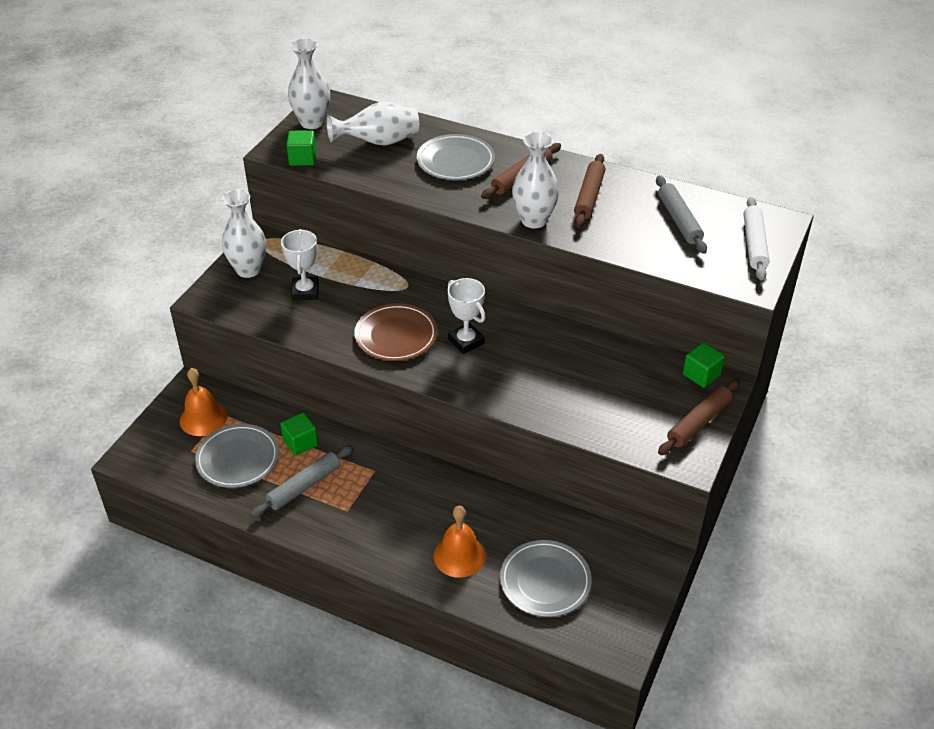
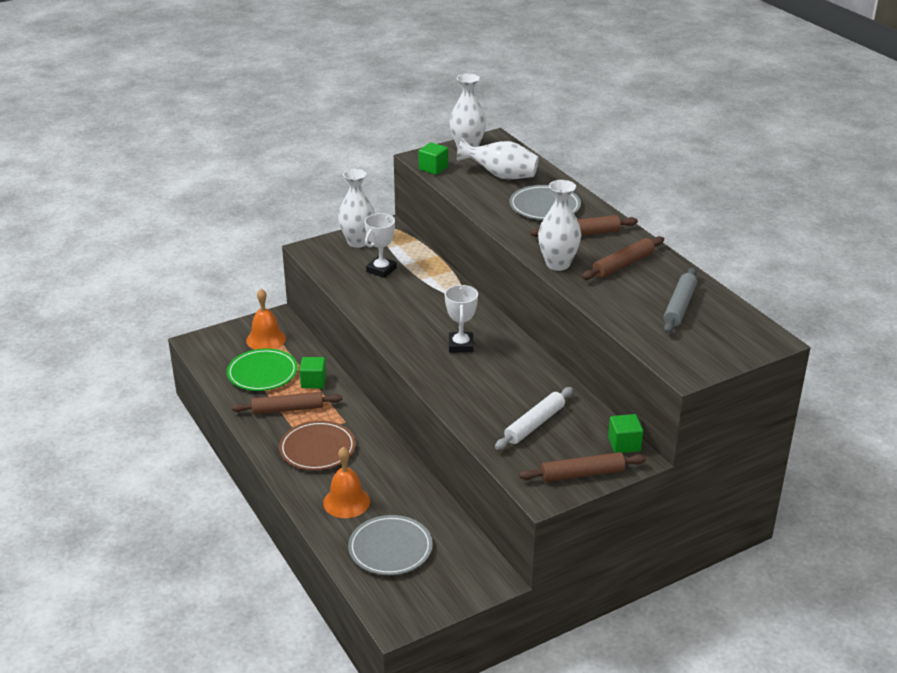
camera: 35 degrees right, 10 degrees down
(238, 459) = (262, 373): grey plate -> green plate
(304, 486) = (287, 409): grey rolling pin -> brown rolling pin
(396, 336) = (414, 321): brown plate -> brown plate (317, 449)
(754, 244) = (725, 346): white rolling pin -> white rolling pin (534, 424)

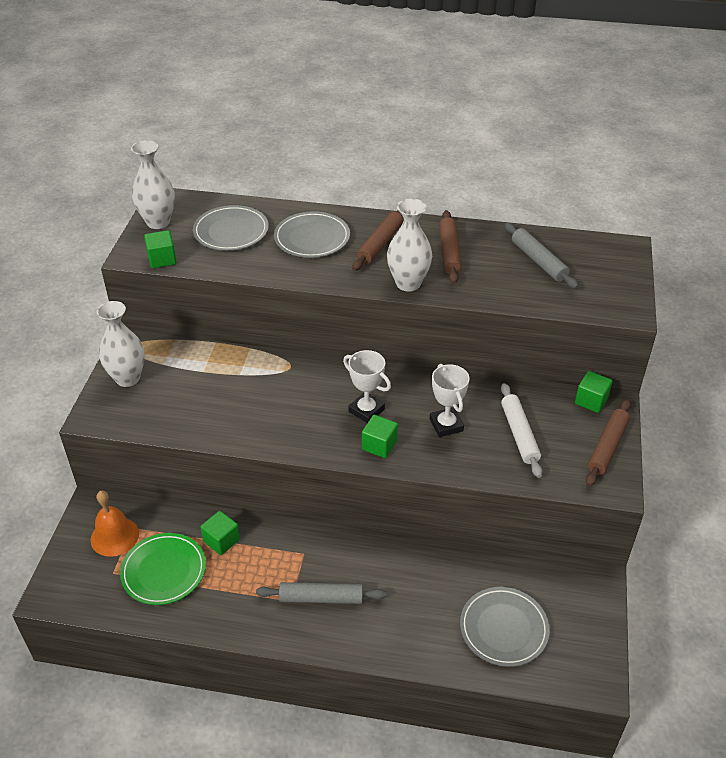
camera: 50 degrees left, 10 degrees up
(287, 409) = (240, 585): brown rolling pin -> none
(317, 449) = (321, 598): brown plate -> grey rolling pin
(346, 502) = (415, 622): orange bell -> none
(381, 270) = (192, 390): white trophy -> white trophy (446, 425)
(435, 367) = (379, 445): none -> green cube
(501, 176) = (231, 231): white vase -> grey plate

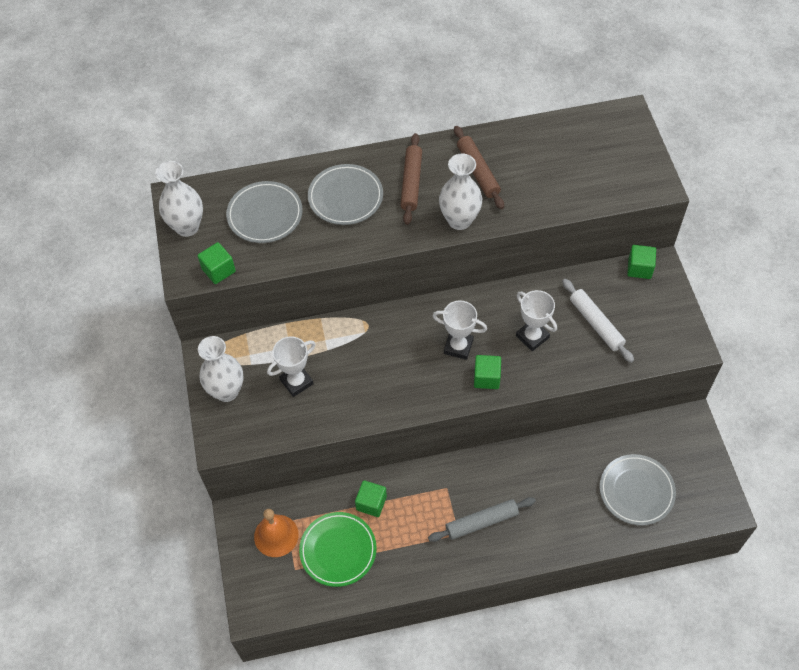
camera: 20 degrees left, 15 degrees up
(195, 391) = (296, 382): none -> white trophy
(538, 261) = (560, 155): grey rolling pin -> none
(607, 447) = (671, 310): brown rolling pin -> none

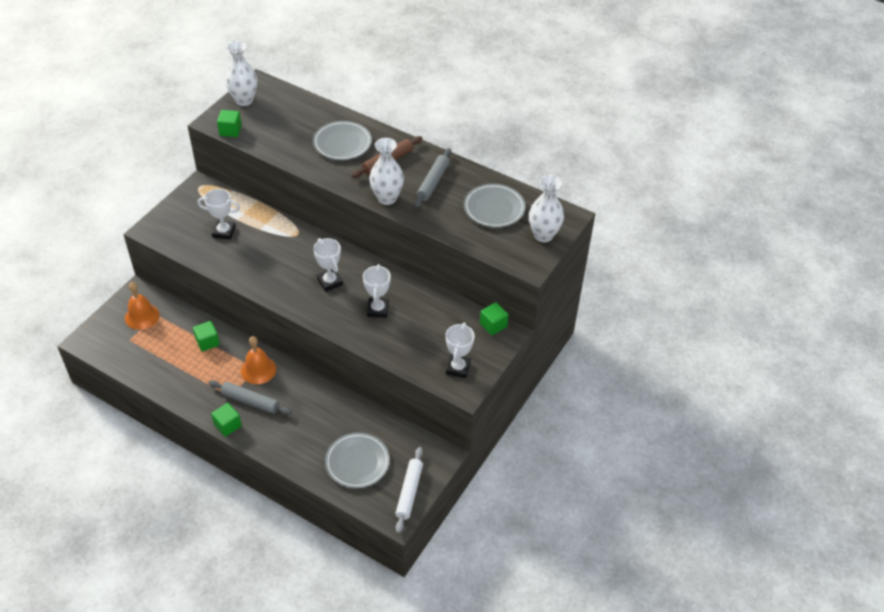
camera: 40 degrees right, 10 degrees down
(227, 391) = (185, 209): white vase -> white vase (543, 235)
(265, 215) = (289, 122): grey plate -> grey plate (494, 208)
(338, 550) = (161, 349): green plate -> none
(450, 487) = (258, 370): none -> orange bell
(478, 172) = (433, 182): brown rolling pin -> grey rolling pin
(486, 378) = (323, 309): green cube -> green cube (227, 425)
(596, 323) = (424, 332): white rolling pin -> white rolling pin (409, 492)
(662, 332) = (458, 368): none -> white trophy

